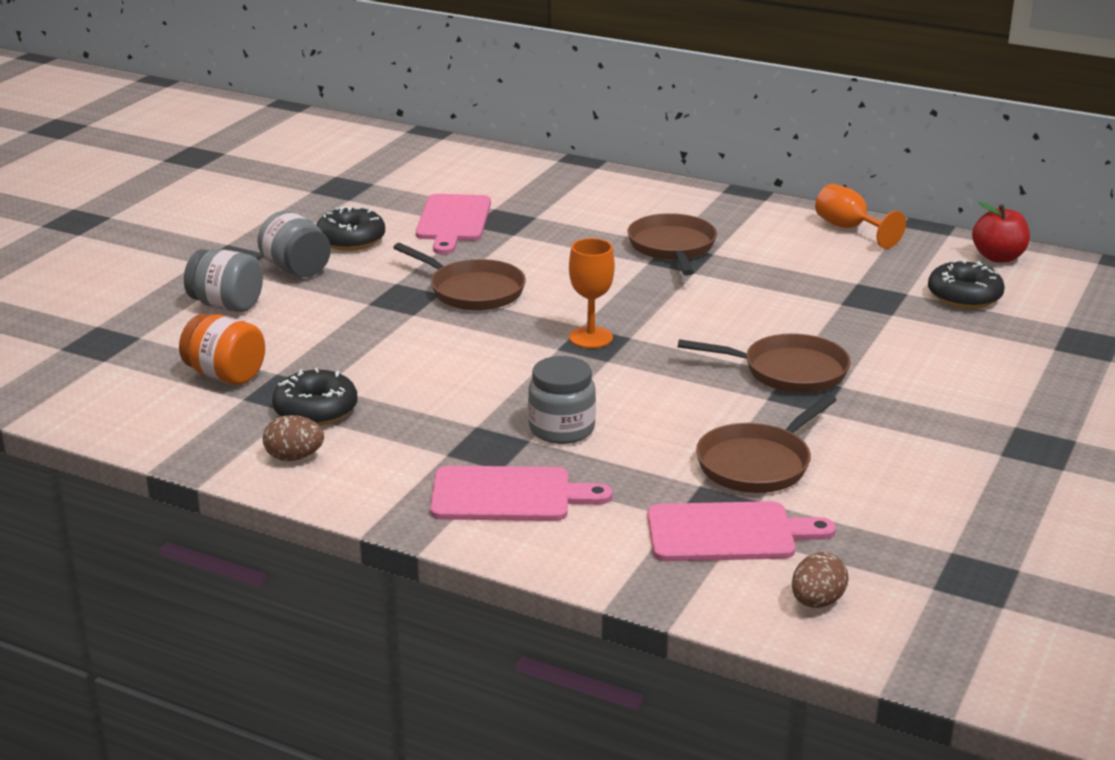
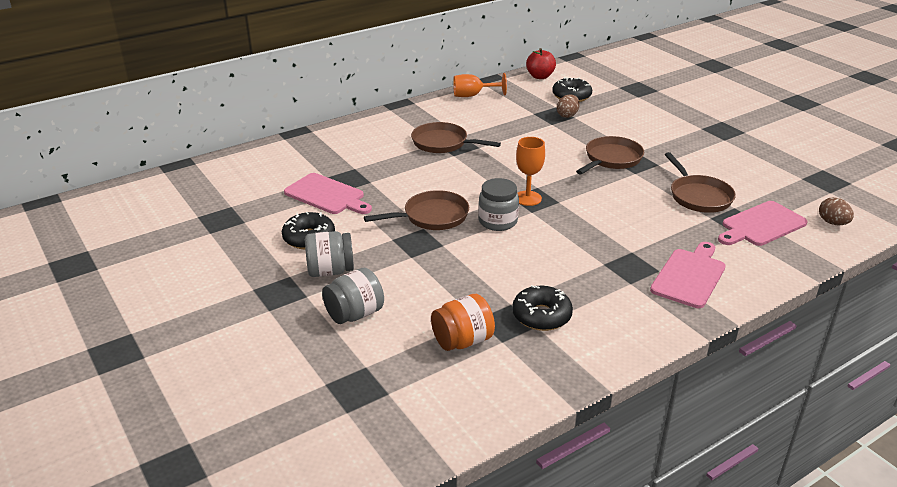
camera: 60 degrees left, 5 degrees up
(294, 457) = (598, 340): brown egg -> brown egg (567, 115)
(561, 429) = (626, 238): grey jar -> grey jar (498, 221)
(728, 533) = (761, 225): pink cutting board -> pink cutting board turned 150 degrees counterclockwise

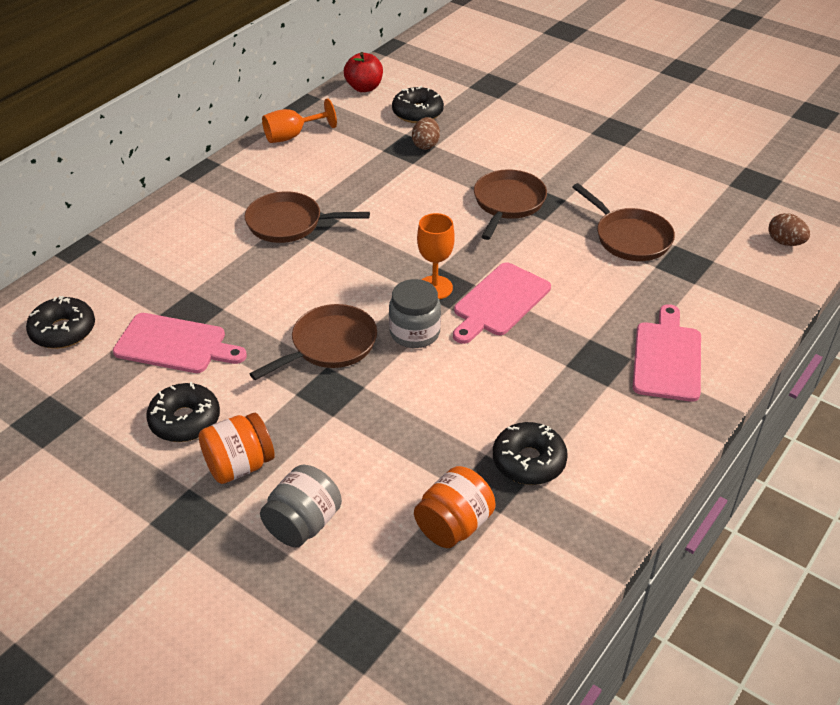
camera: 20 degrees left, 10 degrees up
(260, 174) = (63, 331): none -> black donut
(330, 271) = (239, 465): grey jar -> orange jar
(761, 225) = (713, 264): pink cutting board -> pink cutting board (499, 302)

